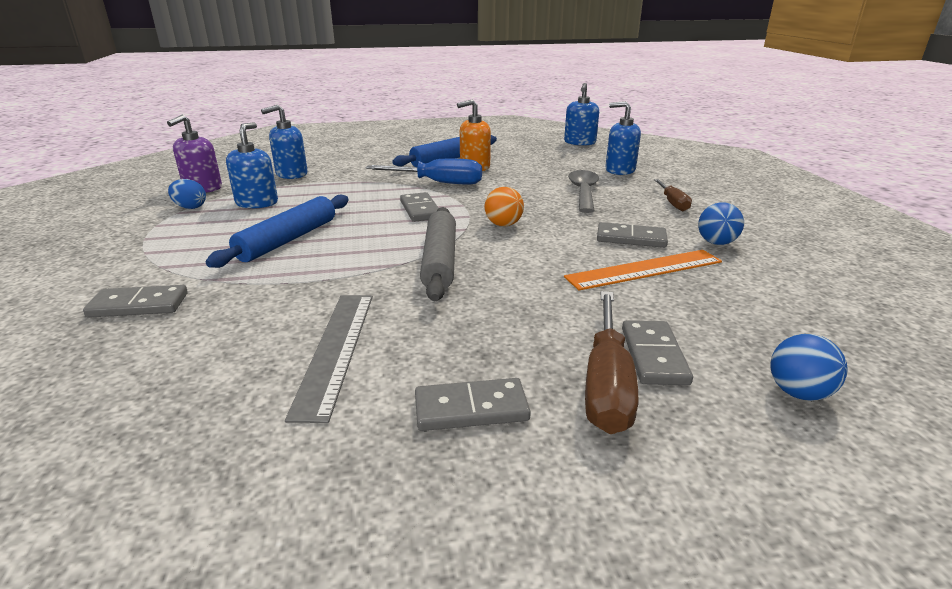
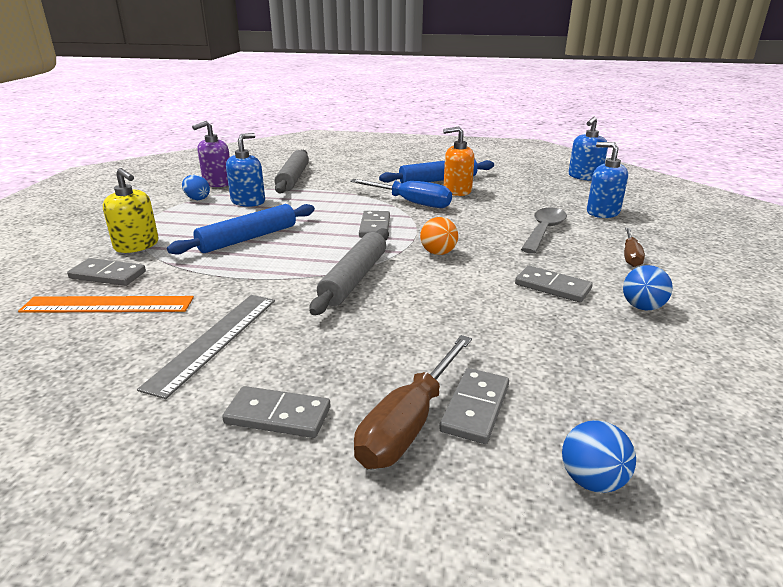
camera: 20 degrees right, 0 degrees up
(151, 267) = (137, 245): none -> yellow soap dispenser
(291, 174) = (293, 178): blue soap dispenser -> grey rolling pin
(644, 269) = (539, 321): orange ruler -> orange ruler (108, 305)

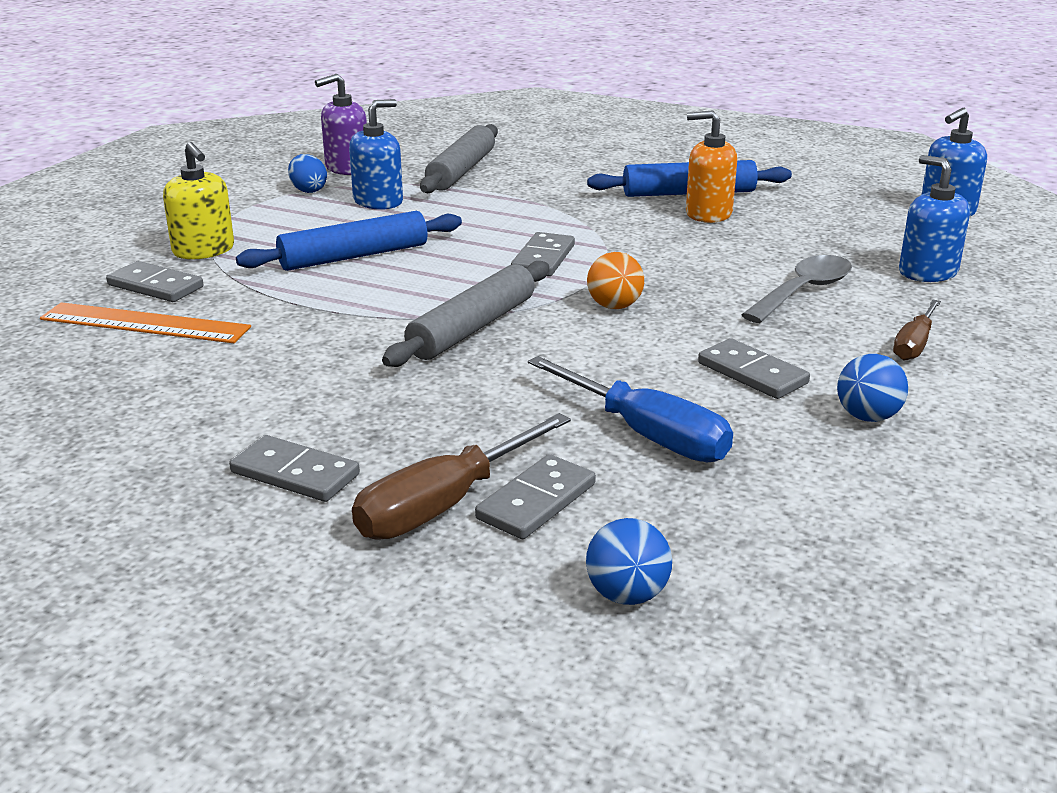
camera: 15 degrees right, 0 degrees up
(214, 341) = (256, 382): grey ruler -> none
(411, 203) = (621, 226): blue screwdriver -> blue screwdriver (646, 434)

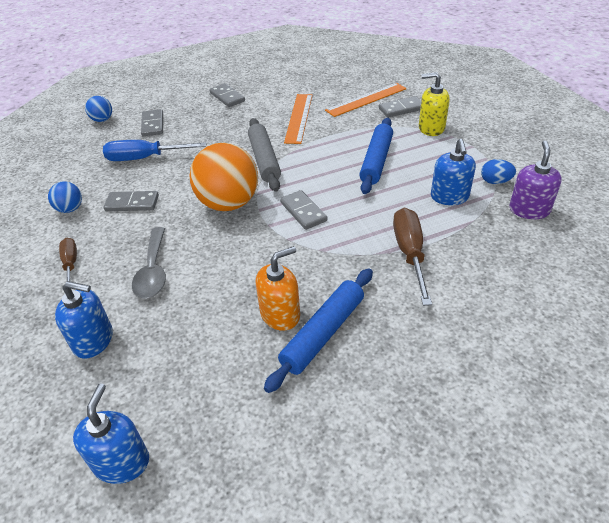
camera: 135 degrees right, 15 degrees up
(293, 355) = (299, 118): none -> orange ruler
(295, 473) = (227, 97): grey domino -> grey domino turned 75 degrees clockwise
(445, 504) = (176, 112): brown screwdriver -> brown screwdriver (410, 254)
(462, 171) = (479, 253): grey rolling pin -> none
(614, 306) = (228, 203): orange ball -> orange ball, size x2.10

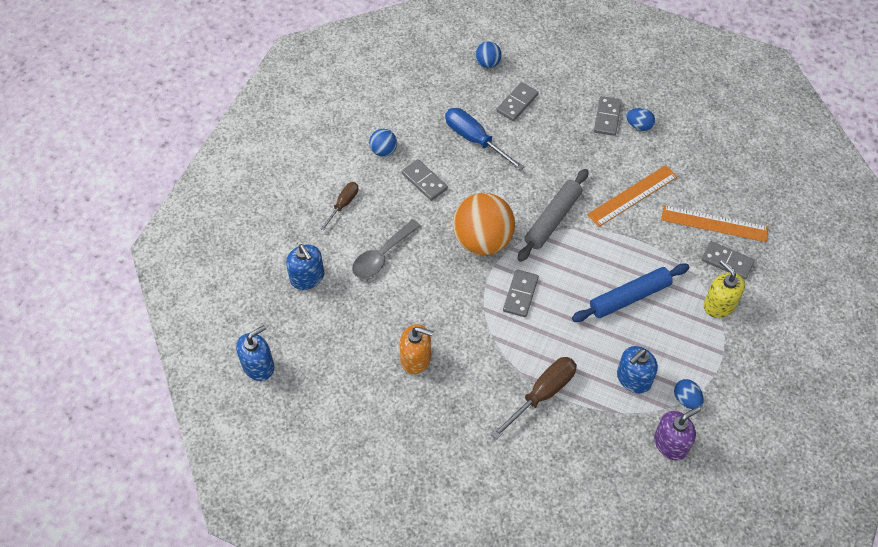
camera: 45 degrees right, 15 degrees up
(253, 89) = (639, 126): none -> blue egg
(323, 333) = (423, 394): blue rolling pin -> none

